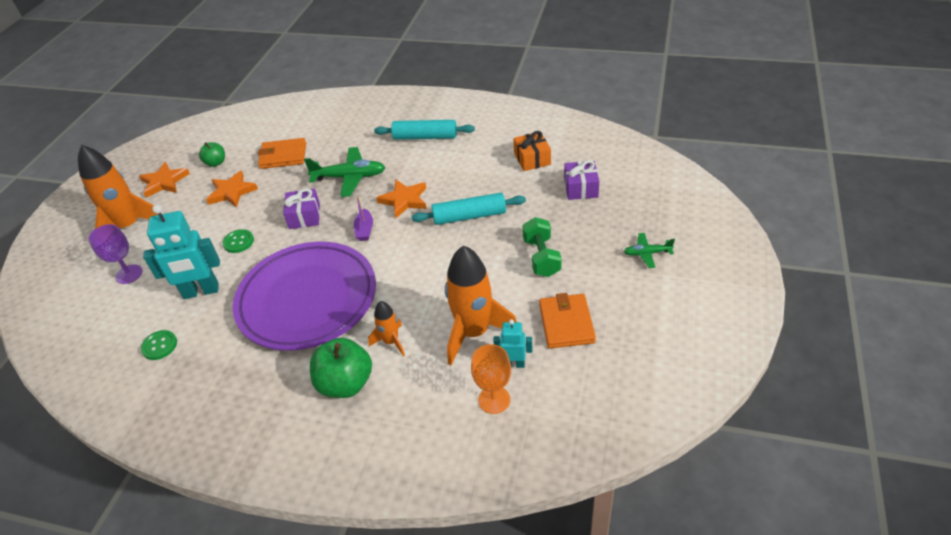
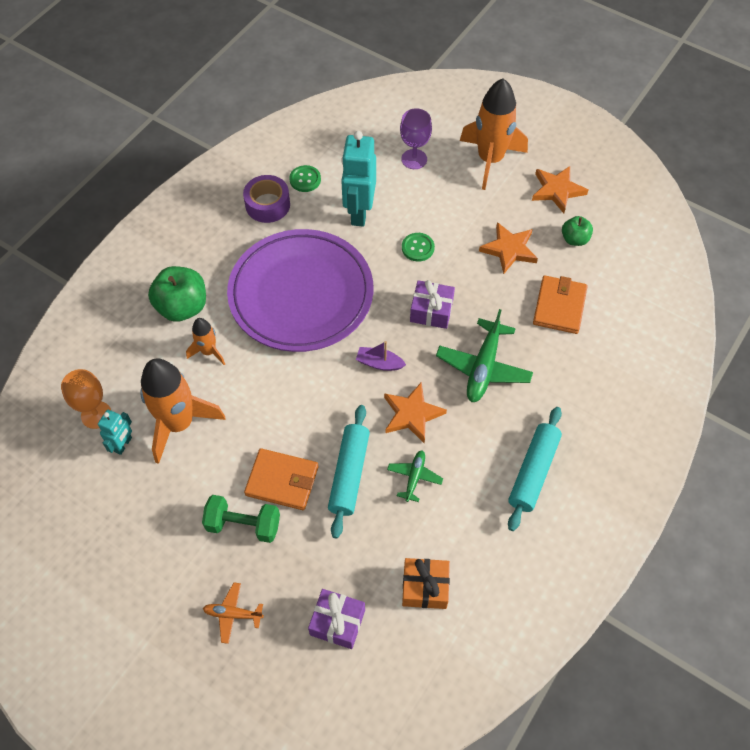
camera: 105 degrees right, 15 degrees up
(197, 364) = (267, 205): none -> purple tape
(566, 323) = (142, 510): orange wallet -> orange wallet (282, 481)
(610, 238) = (233, 614): none -> orange plane
(647, 253) = (188, 642): green plane -> green plane (414, 477)

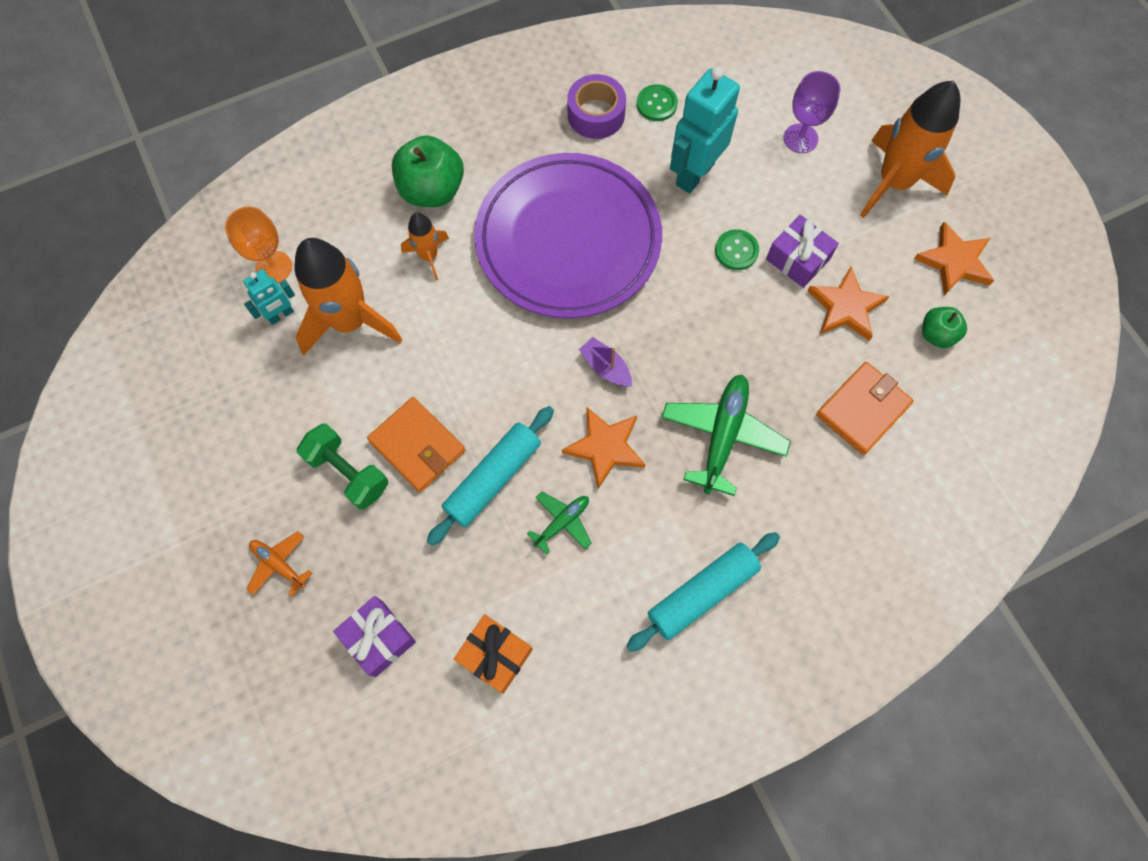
camera: 30 degrees right, 10 degrees up
(431, 311) = (704, 336): purple gift -> purple gift (797, 259)
(483, 367) = (722, 436): green plane -> green plane turned 150 degrees clockwise

